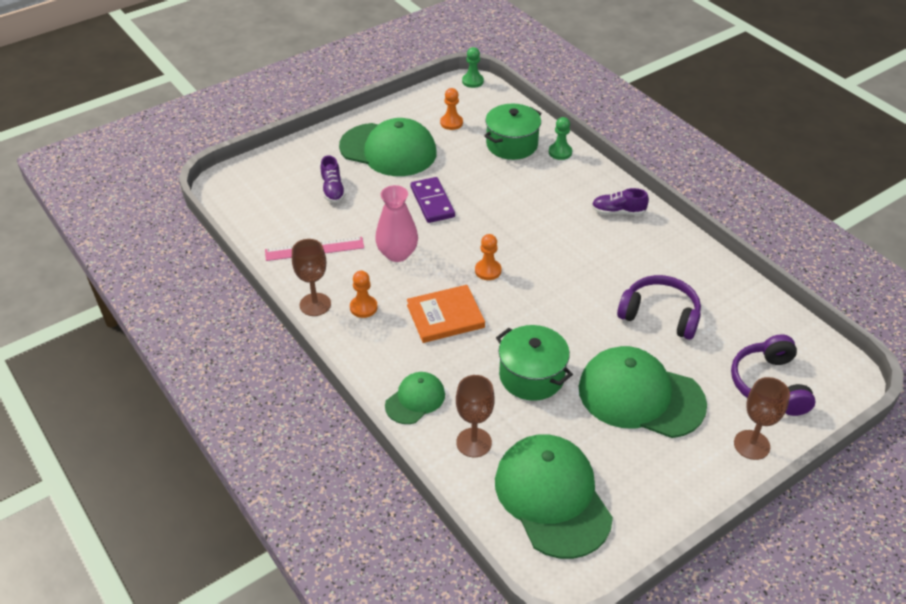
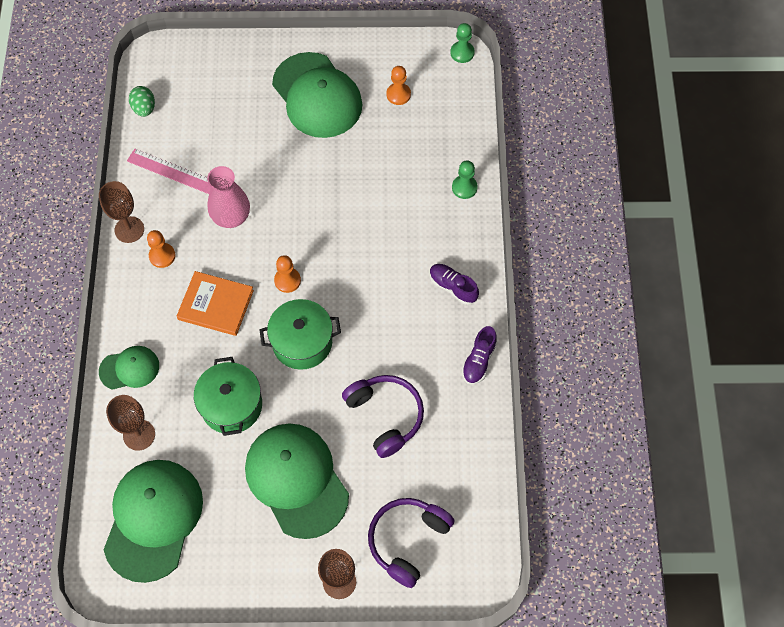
camera: 35 degrees right, 20 degrees up
(247, 220) = (144, 108): none -> green egg
(333, 190) = (235, 115): purple shoe -> purple shoe (478, 361)
(432, 202) = (304, 178): purple domino -> none
(512, 144) = (429, 152): green pot -> green pot (302, 342)

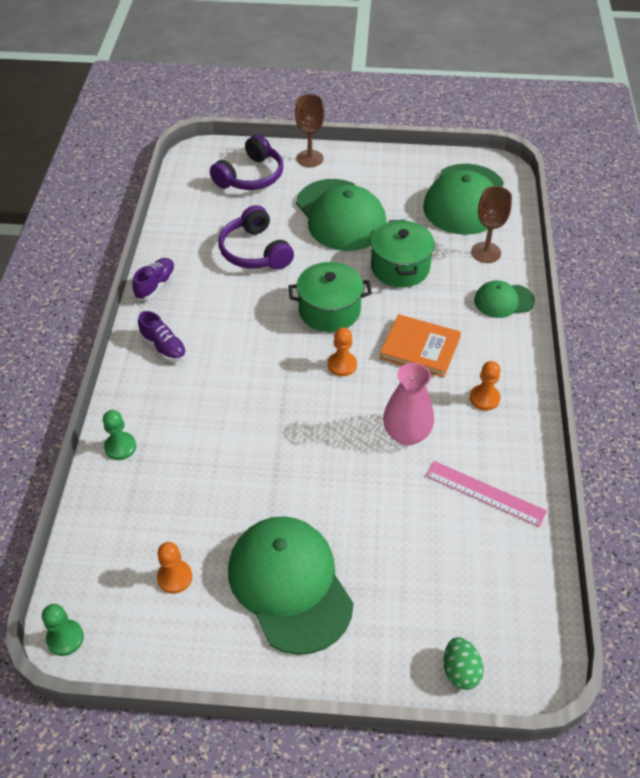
camera: 175 degrees left, 15 degrees down
(129, 229) = (527, 428): brown goblet -> none
(144, 108) = (535, 584): green egg -> green egg (460, 671)

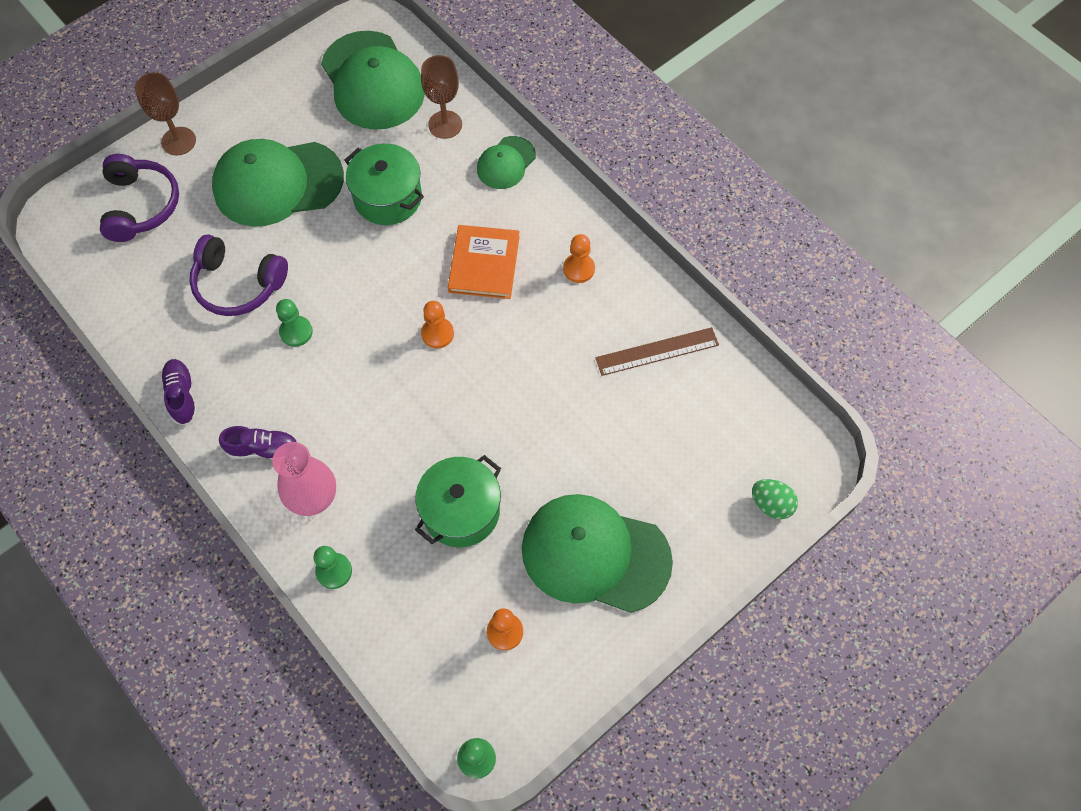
camera: 45 degrees left, 15 degrees up
(257, 300) = (296, 332): none -> green pawn
(329, 310) = (372, 290): green pot -> green pot (461, 511)
(341, 215) = (277, 183): green cap -> green cap turned 150 degrees clockwise
(406, 434) = (552, 352): pink vase -> pink vase (312, 496)
(420, 348) = (484, 264): orange book -> orange book turned 60 degrees counterclockwise
(485, 493) = (657, 351): pink ruler -> brown ruler

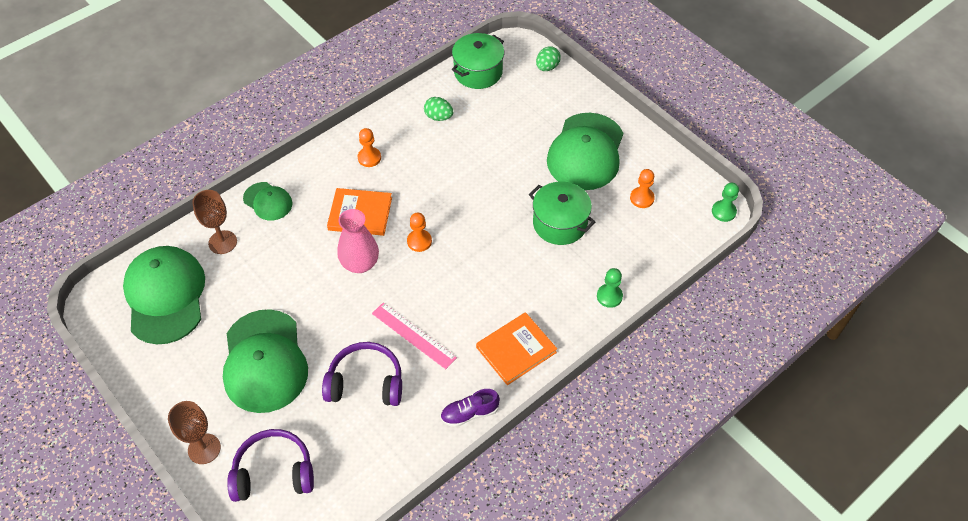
camera: 90 degrees left, 10 degrees down
(238, 284) = (366, 382): purple headphones -> purple headphones turned 105 degrees counterclockwise
(263, 449) = (516, 350): purple shoe -> orange book
(296, 332) = (413, 335): green pawn -> pink ruler
(312, 496) = (553, 314): pink vase -> pink vase (360, 264)
(373, 81) = (165, 296): green cap -> green cap turned 75 degrees counterclockwise
(388, 197) = (290, 279): green pot -> green pot (478, 72)
(657, 351) = (438, 117): brown ruler -> green egg

